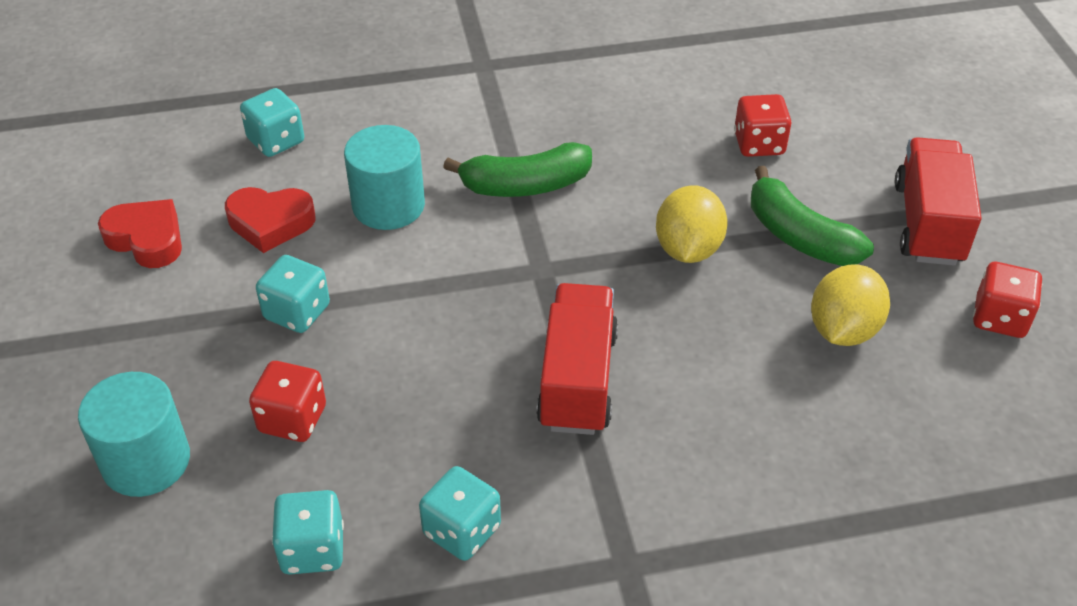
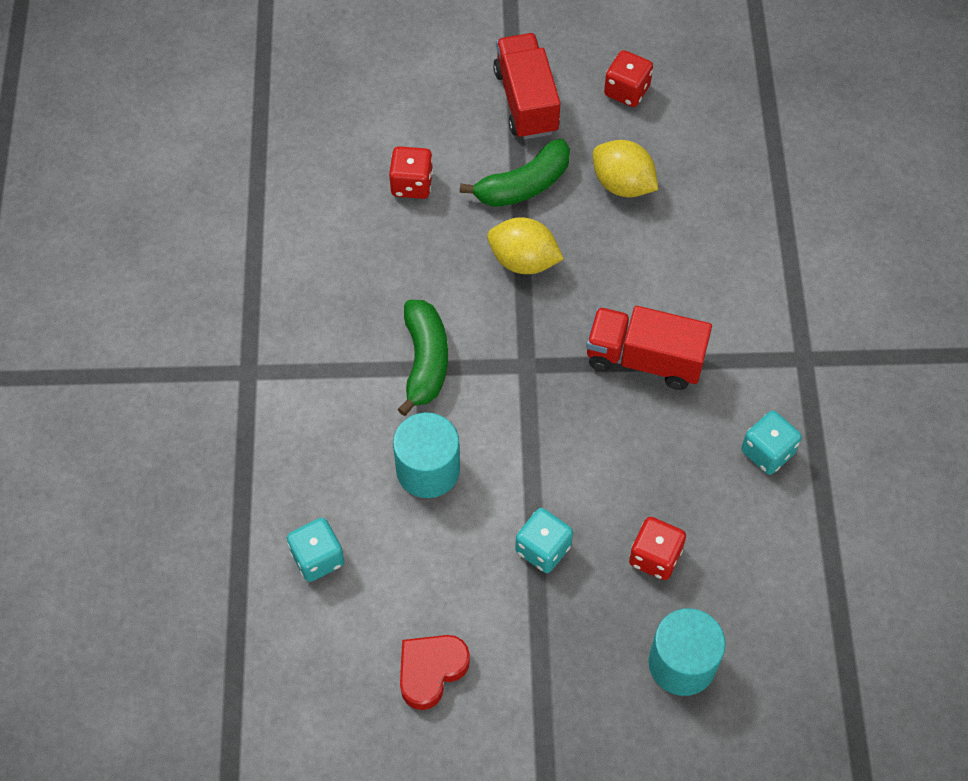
camera: 80 degrees left, 15 degrees up
(270, 223) = (431, 566): red heart -> none
(312, 549) = (773, 548): turquoise dice -> none
(928, 223) = (526, 101): red truck -> red truck turned 60 degrees clockwise

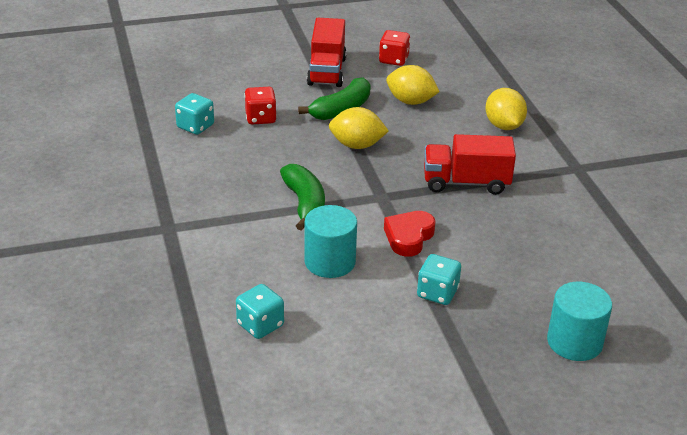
camera: 15 degrees left, 25 degrees down
(431, 671) = (379, 379): red heart -> red heart (409, 237)
(526, 101) = (326, 71): red truck -> red truck turned 150 degrees counterclockwise
(655, 557) = (524, 285): red dice -> none
(734, 256) = (503, 126): none -> yellow lemon
(767, 452) = (577, 217): turquoise dice -> turquoise dice (195, 126)

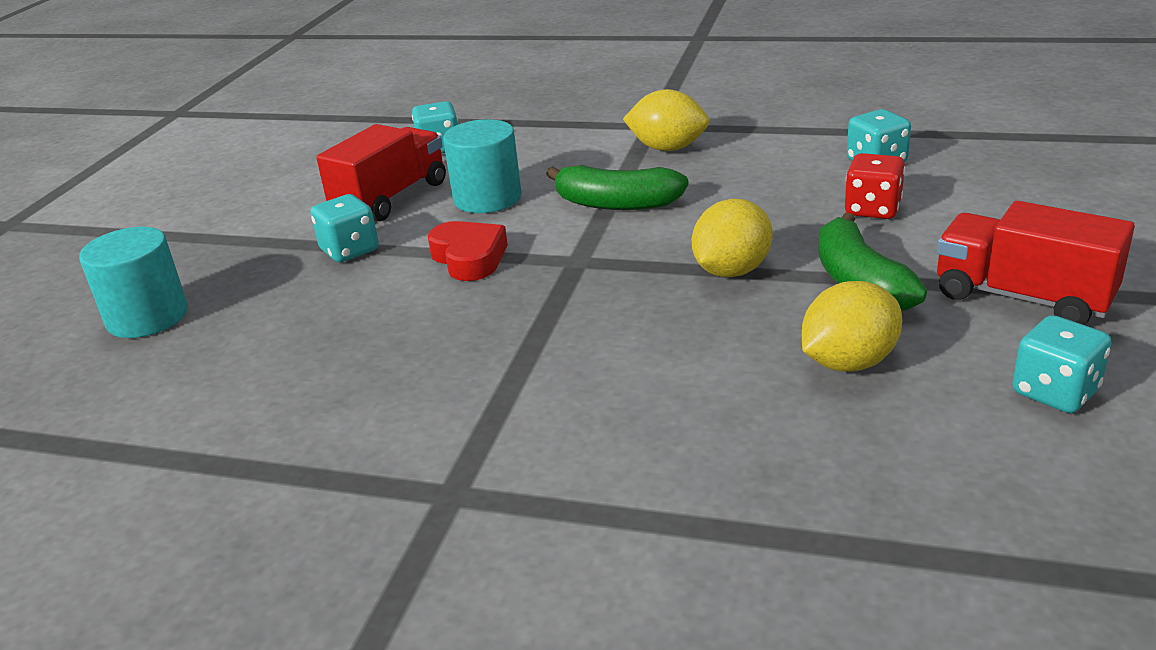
camera: 125 degrees right, 5 degrees down
(393, 60) = (1055, 392): red dice -> turquoise dice
(466, 182) = (538, 342): red truck -> red truck (391, 198)
(503, 126) = (676, 453): yellow lemon -> yellow lemon (667, 148)

